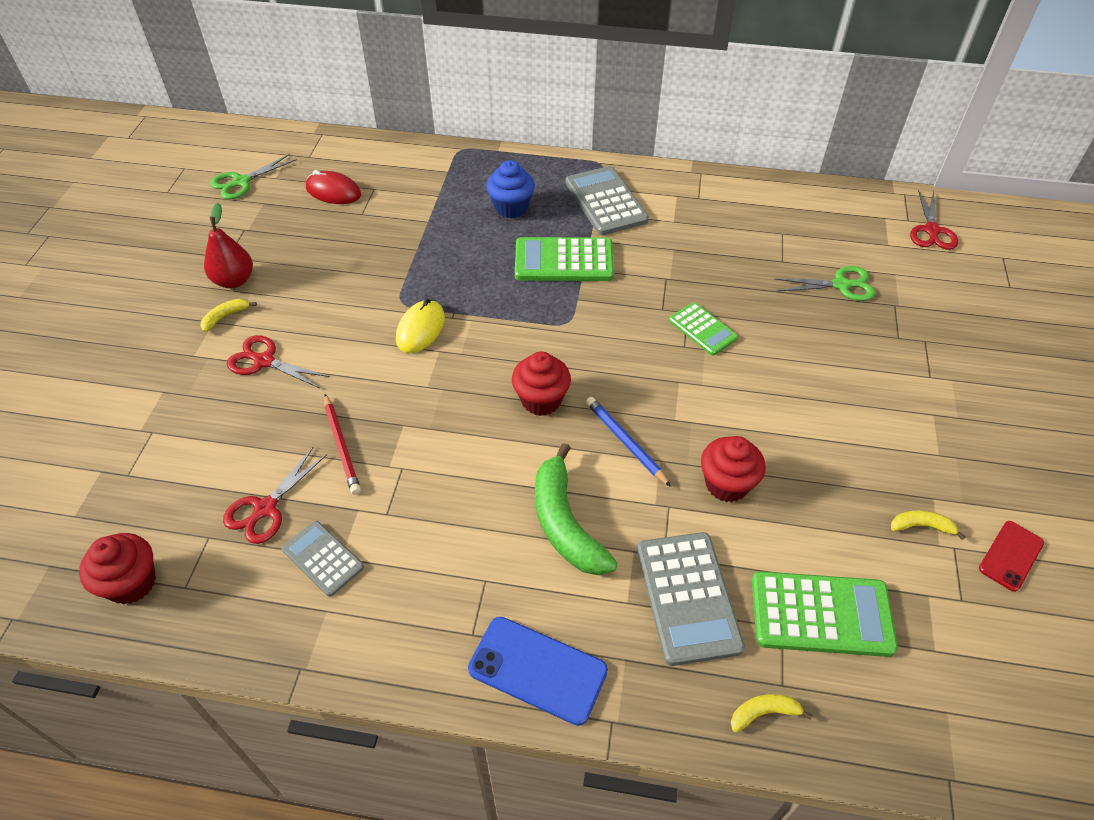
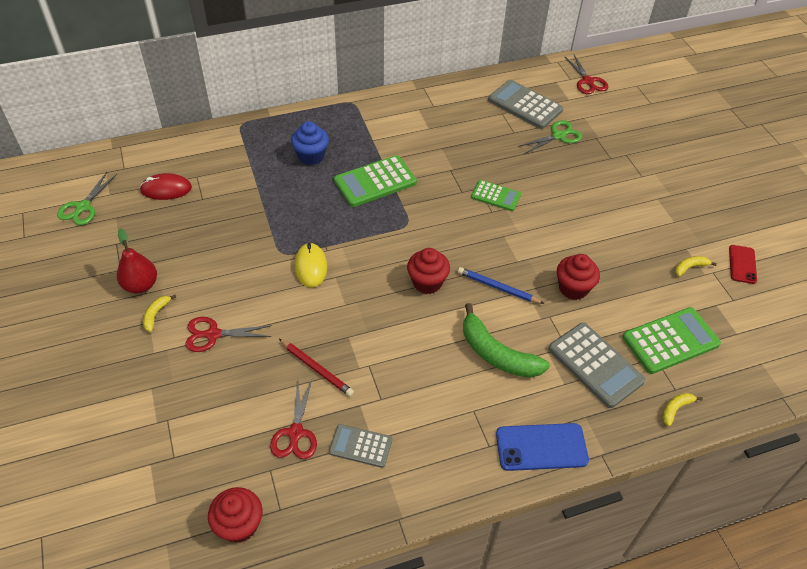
camera: 30 degrees left, 0 degrees up
(606, 201) = (374, 129): grey calculator -> grey calculator (525, 105)

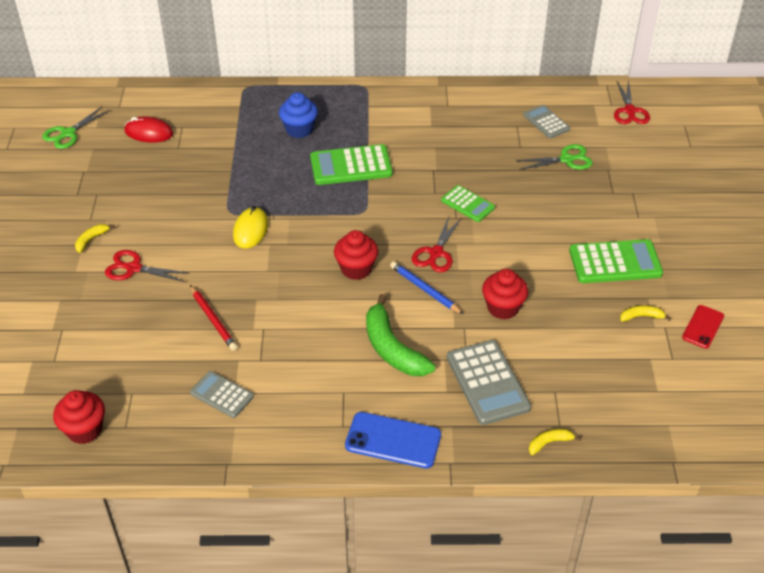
camera: 20 degrees right, 5 degrees down
(141, 285) = (89, 212): red pear -> none
(295, 433) = (168, 369): red scissors -> red scissors (436, 253)
(525, 105) = (546, 122): grey calculator -> grey calculator, size x0.61
(670, 341) = (580, 380): green calculator -> green calculator (615, 262)

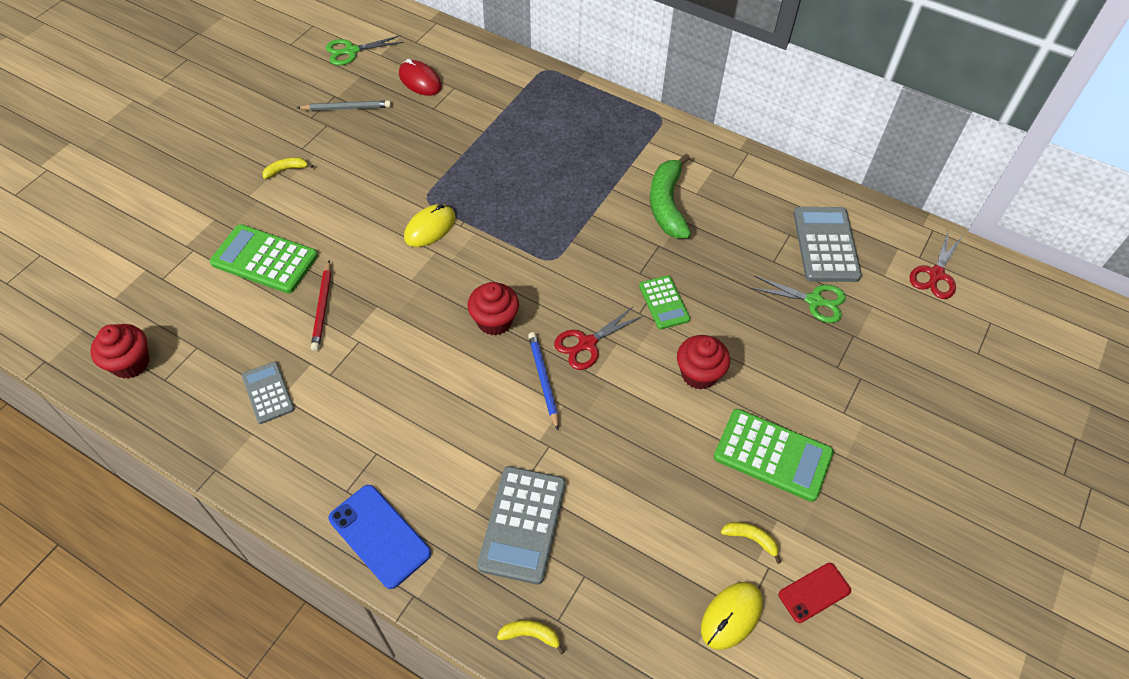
camera: 30 degrees right, 10 degrees up
(103, 176) = (346, 108): none -> grey pencil
(133, 268) = (298, 217): red scissors -> none
(299, 129) = (560, 138): blue cupcake -> none
(351, 166) = (579, 202): green calculator -> green calculator (265, 259)
(392, 348) = (459, 430): green banana -> green banana (667, 204)
(503, 308) = (606, 444): red cupcake -> red cupcake (699, 374)
(546, 122) = (826, 245): grey calculator -> grey calculator, size x1.65
(665, 365) = (731, 616): none -> yellow mouse

